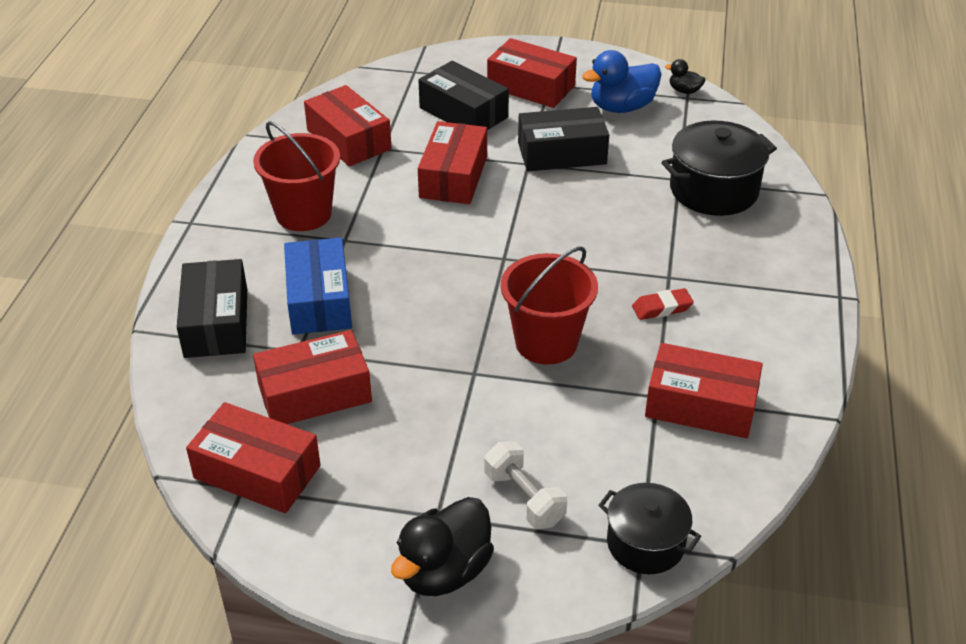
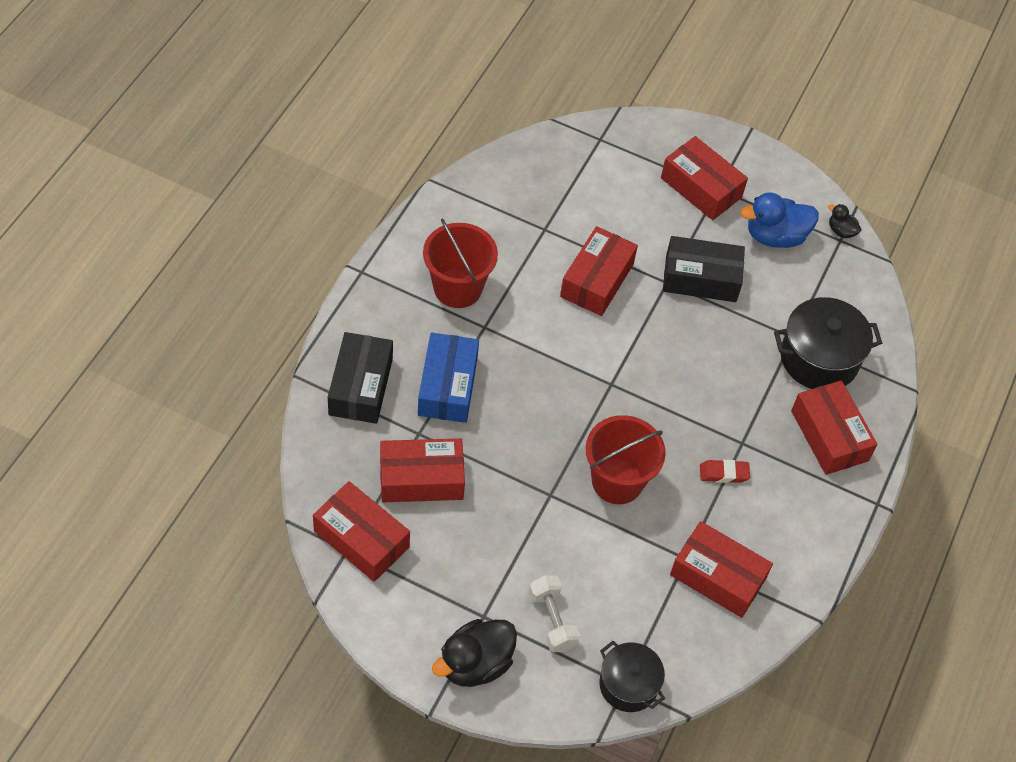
camera: 10 degrees right, 15 degrees up
(348, 139) = (518, 210): red box -> red box (829, 436)
(463, 112) = (629, 204): black box -> none

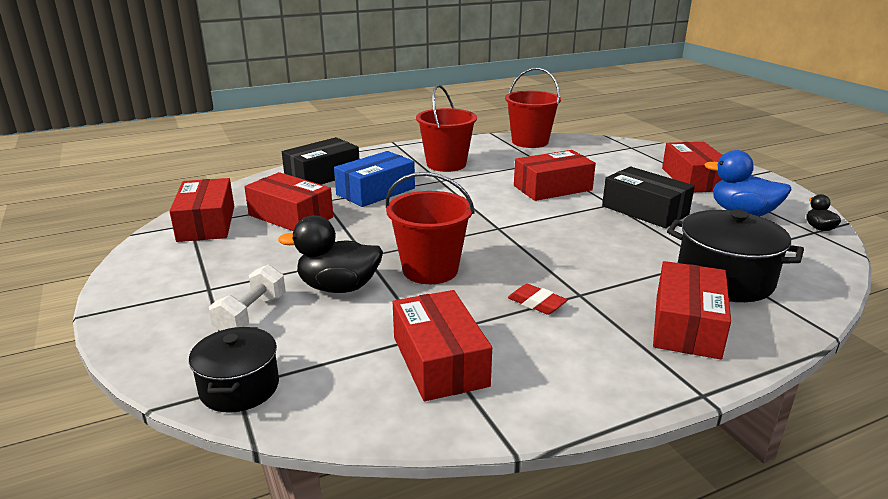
camera: 45 degrees right, 30 degrees down
(475, 664) = (154, 309): black duck -> black duck (338, 287)
(492, 182) = (530, 142): none -> red bucket

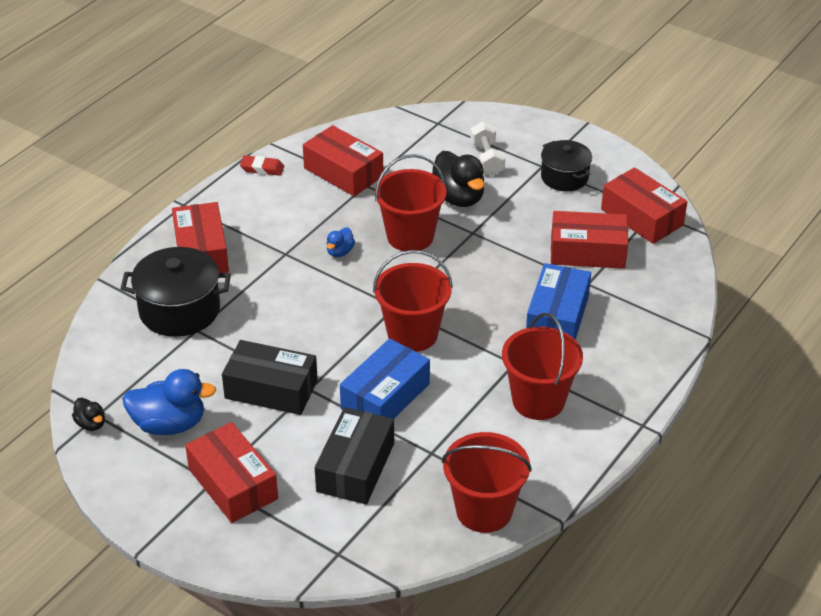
camera: 150 degrees right, 15 degrees up
(239, 387) = (435, 123): black pot -> black pot (564, 177)
(322, 175) = (643, 323): black box -> black box (355, 467)
(338, 287) = (458, 198): black duck -> black duck turned 90 degrees clockwise
(500, 210) = (412, 334): none -> red bucket
(517, 278) = (340, 252): none -> blue duck
(536, 303) = (311, 234): red eraser -> red eraser (262, 168)
(552, 188) = (385, 396): red box -> blue box

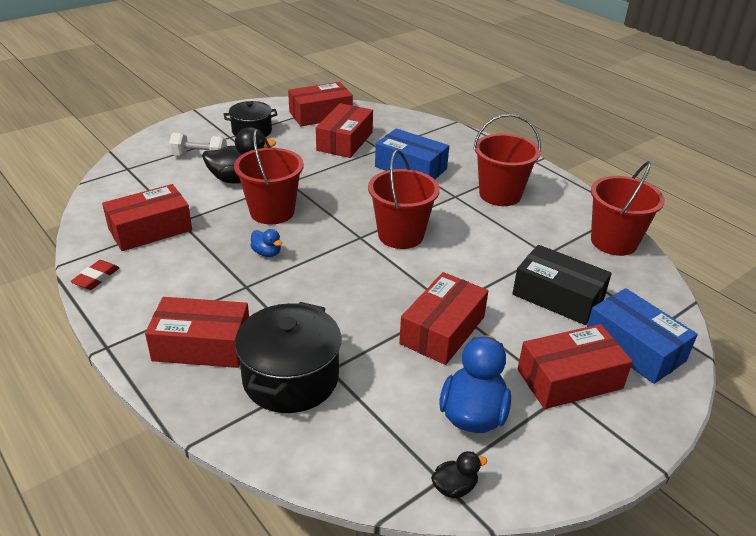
camera: 75 degrees left, 5 degrees down
(271, 389) = (442, 330): black box -> red box
(385, 396) = (473, 264): blue box -> blue box (634, 347)

